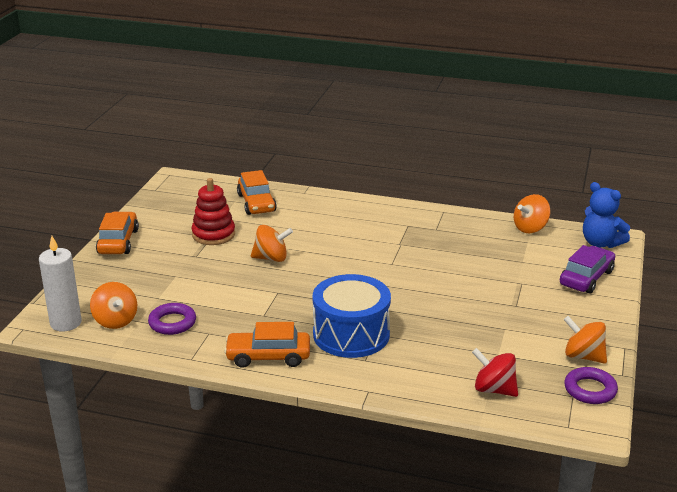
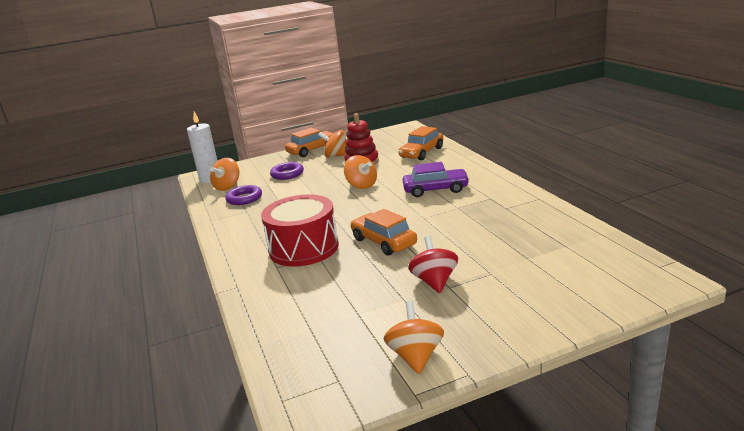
camera: 55 degrees right, 5 degrees down
(268, 356) = (240, 237): orange car -> orange car (384, 242)
(351, 334) = (304, 248): blue drum -> red drum
(494, 389) = (299, 335): red spinning top -> red spinning top (434, 281)
(530, 228) = (592, 237): orange spinning top -> orange spinning top (336, 156)
(586, 278) = (561, 298): purple car -> purple car (436, 190)
(590, 390) = (360, 386): purple ring -> purple ring (287, 174)
(601, 243) = (642, 277): blue teddy bear -> none

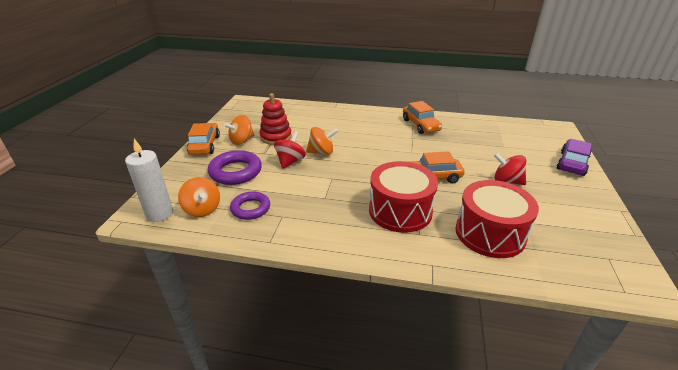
camera: 60 degrees left, 10 degrees up
(287, 174) = (235, 172): purple ring -> purple ring, size x1.50
(313, 299) = (490, 233): none -> red drum
(328, 182) = (290, 161): none -> red spinning top
(415, 356) = (594, 220): orange spinning top -> none
(421, 153) = (303, 115): orange car -> orange car (420, 125)
(436, 190) = (374, 133): purple car -> purple car (572, 163)

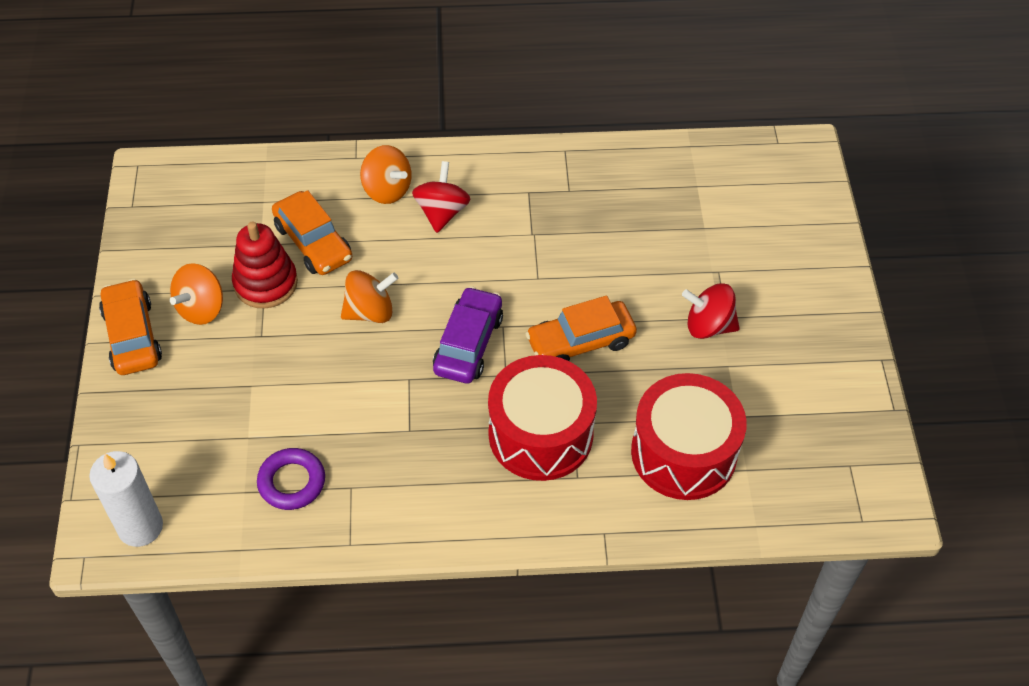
camera: 15 degrees left, 20 degrees up
(202, 209) = (210, 502): orange spinning top -> orange spinning top (387, 190)
(235, 172) = (227, 399): purple ring -> none
(290, 161) = (319, 350): red spinning top -> red spinning top (442, 212)
(420, 125) = (543, 190): orange car -> orange car (313, 242)
(572, 163) = (819, 255): purple car -> purple car (468, 344)

